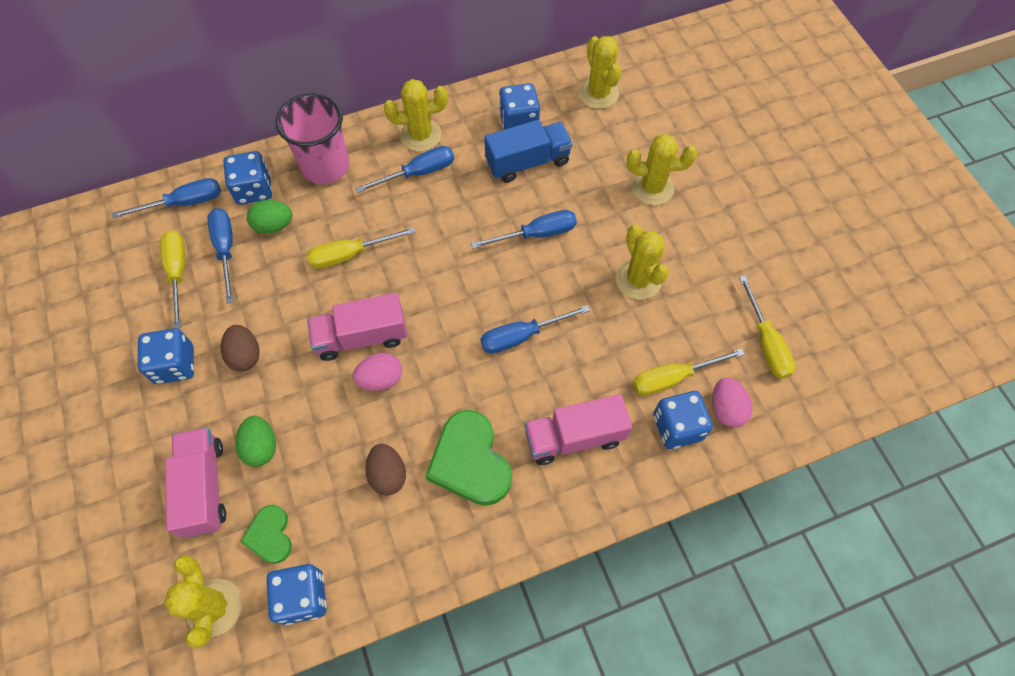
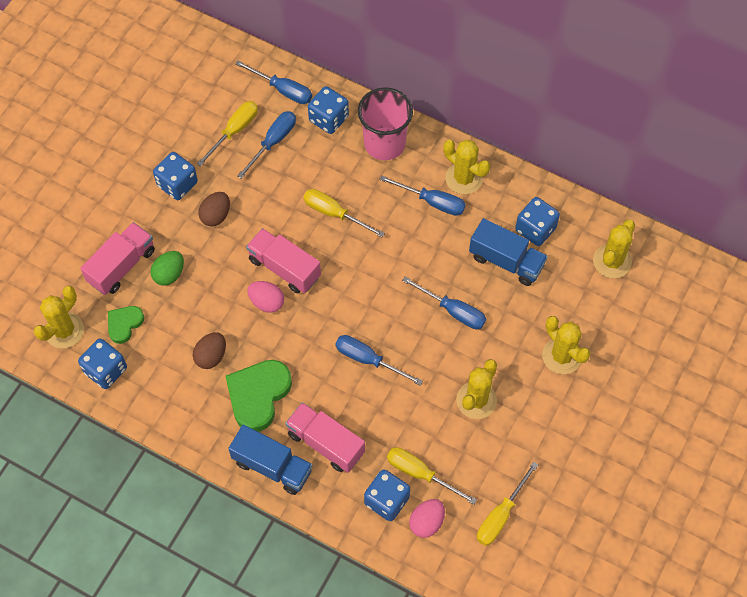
camera: 50 degrees right, 0 degrees up
(274, 226) = (314, 153): green egg -> none
(557, 506) = (272, 466): none -> blue truck

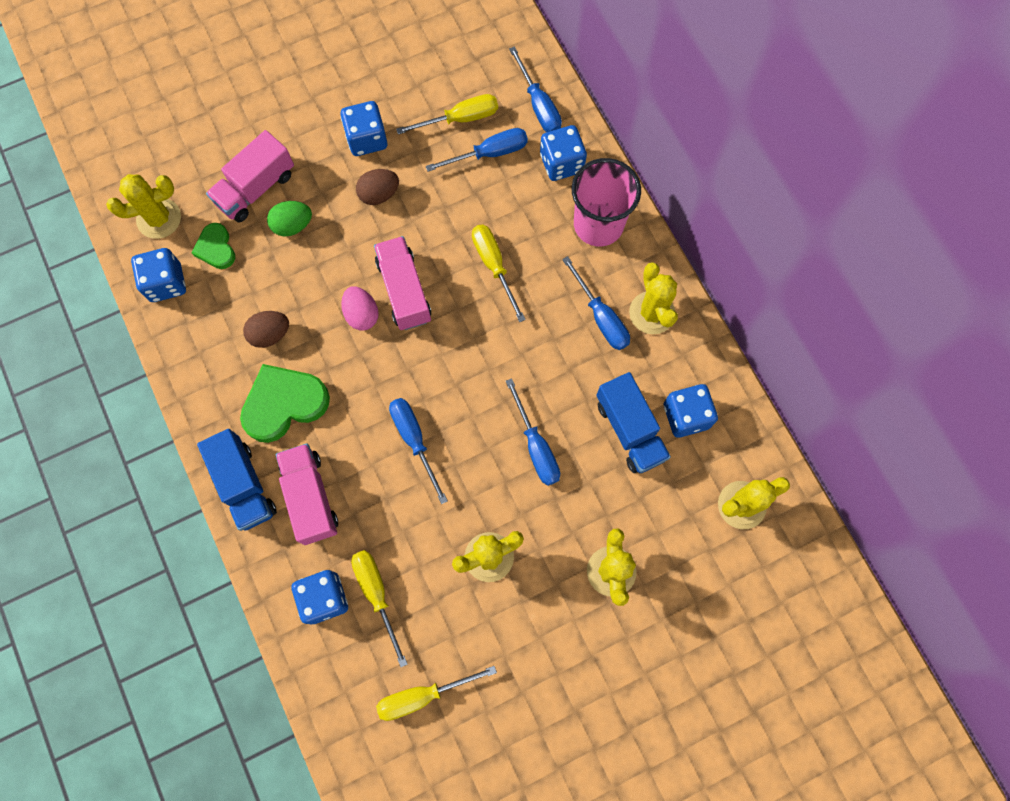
camera: 35 degrees right, 10 degrees up
(121, 266) = (256, 188): pink truck -> pink truck turned 150 degrees clockwise
(124, 324) = (216, 248): green heart -> green heart turned 90 degrees counterclockwise
(426, 522) = (345, 649): pink egg -> none

